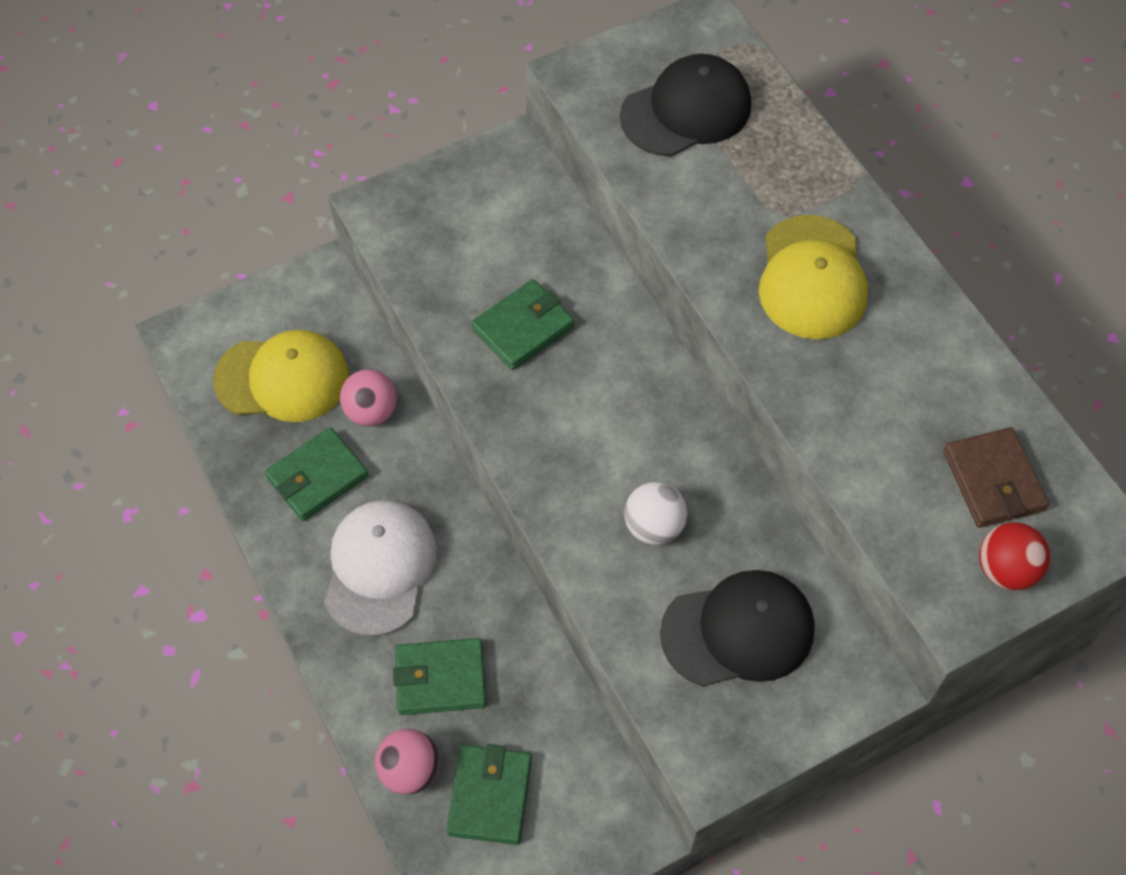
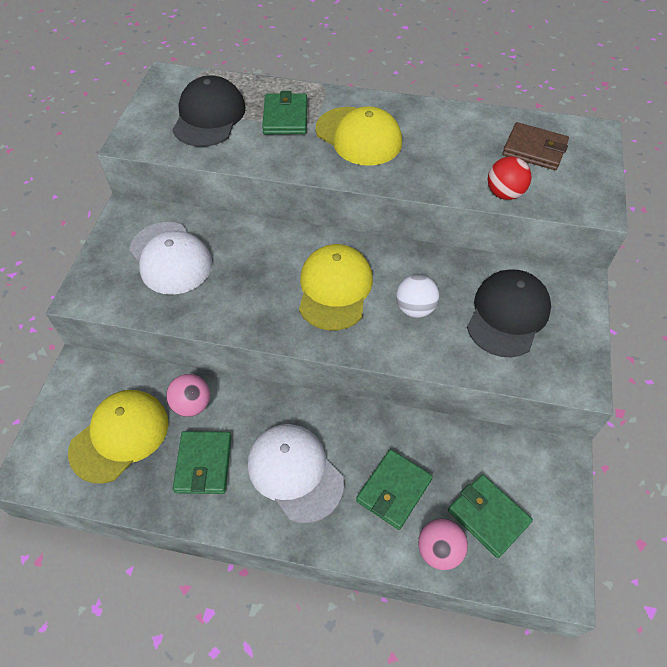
camera: 50 degrees left, 5 degrees down
(494, 240) = (170, 258): none -> white cap
(523, 328) = (238, 282): green wallet -> green wallet (285, 117)
(604, 426) = (335, 289): none -> yellow cap
(1005, 569) = (587, 176): red ball -> red ball (504, 193)

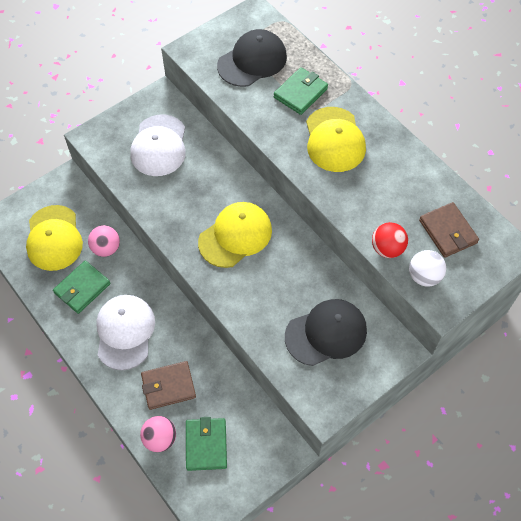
camera: 40 degrees right, 5 degrees up
(120, 436) = (54, 238): yellow cap -> yellow cap turned 90 degrees clockwise
(393, 490) = (168, 386): green wallet -> brown wallet
(415, 308) = (271, 285): white ball -> white ball (424, 276)

